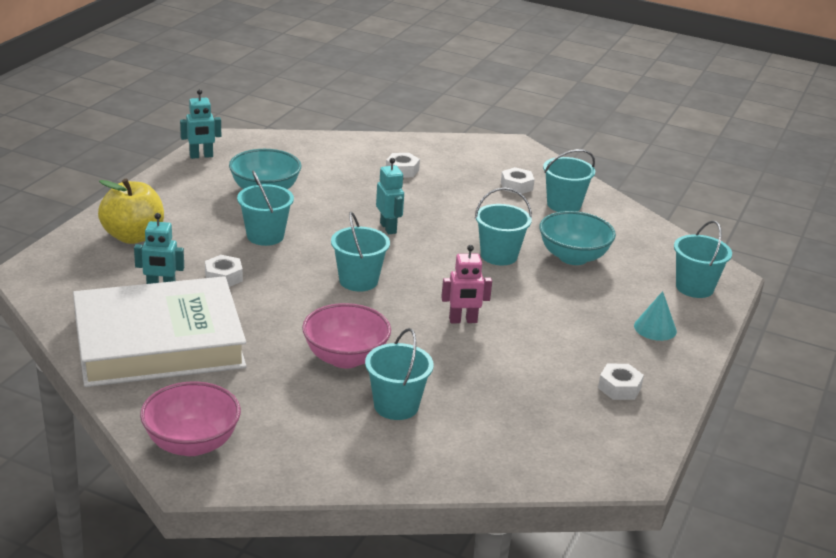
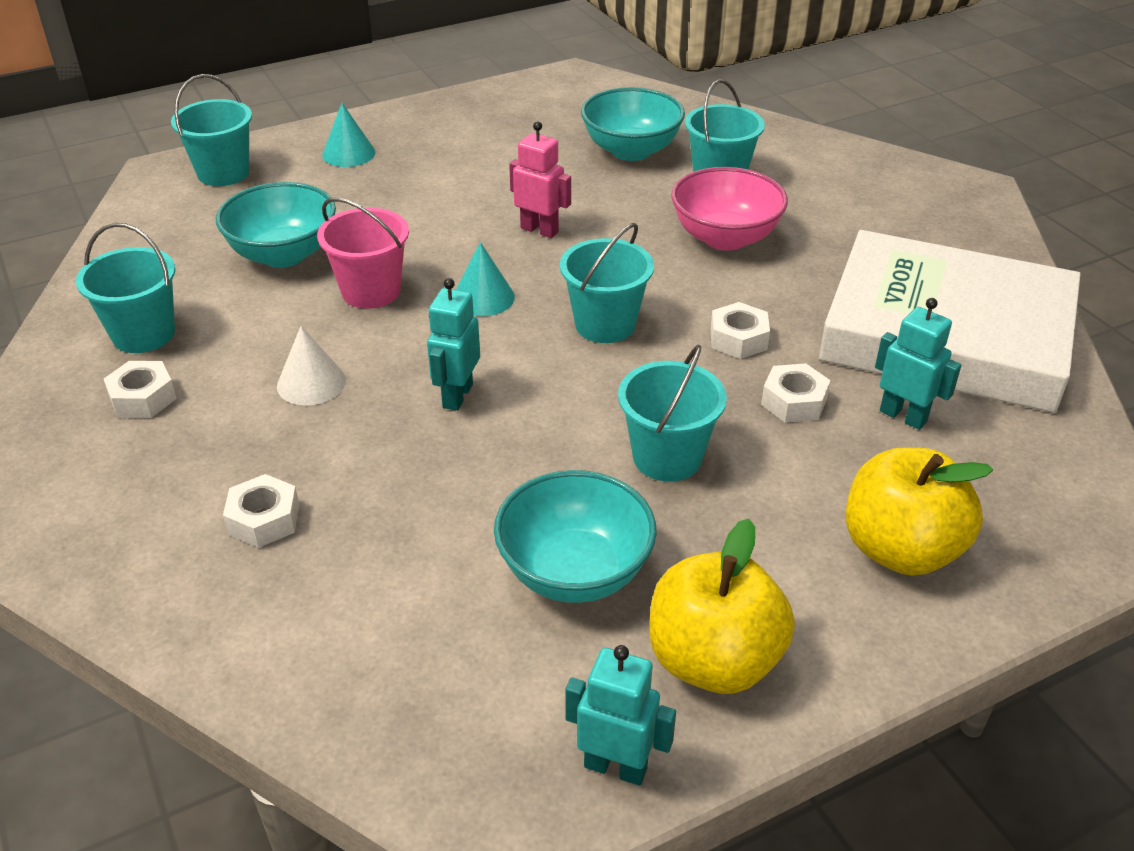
camera: 140 degrees left, 10 degrees up
(188, 185) = (713, 660): none -> yellow apple
(191, 443) = (962, 214): pink bowl -> none
(439, 272) = (483, 297): none -> turquoise cone
(459, 212) = (311, 383): none -> white cone
(485, 406) = (631, 150): none -> turquoise bowl
(499, 255) = (371, 291): turquoise bucket -> pink bucket
(619, 388) = (480, 123): white nut -> white nut (738, 339)

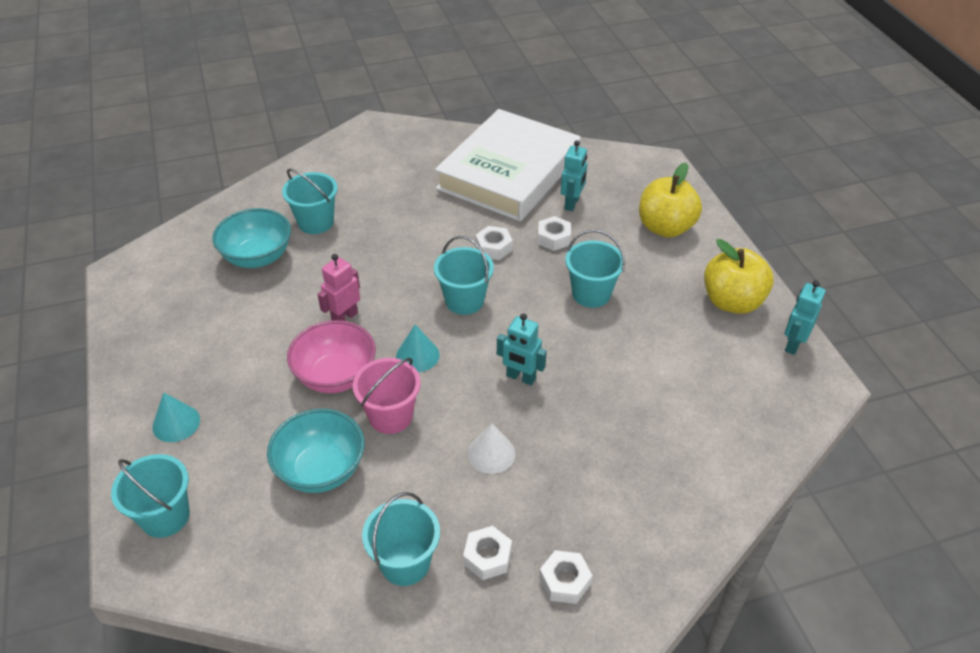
camera: 80 degrees left, 5 degrees up
(264, 520) = (623, 479): white nut -> white nut (565, 581)
(574, 572) = (674, 342): turquoise bowl -> none
(725, 238) = (387, 233): pink bowl -> pink bowl (336, 376)
(903, 416) = (572, 203): turquoise robot -> turquoise robot turned 150 degrees clockwise

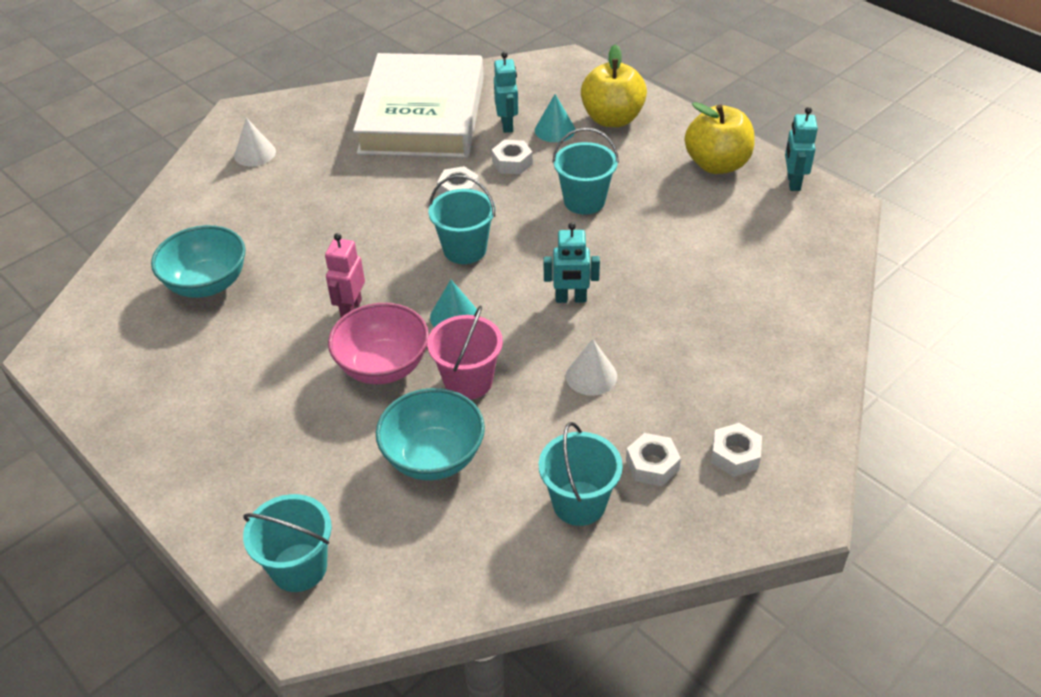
camera: 25 degrees left, 0 degrees up
(176, 423) = (240, 476): turquoise cone -> turquoise cone (555, 130)
(315, 222) = (248, 228): turquoise bucket -> none
(361, 162) = (255, 153): none -> white cone

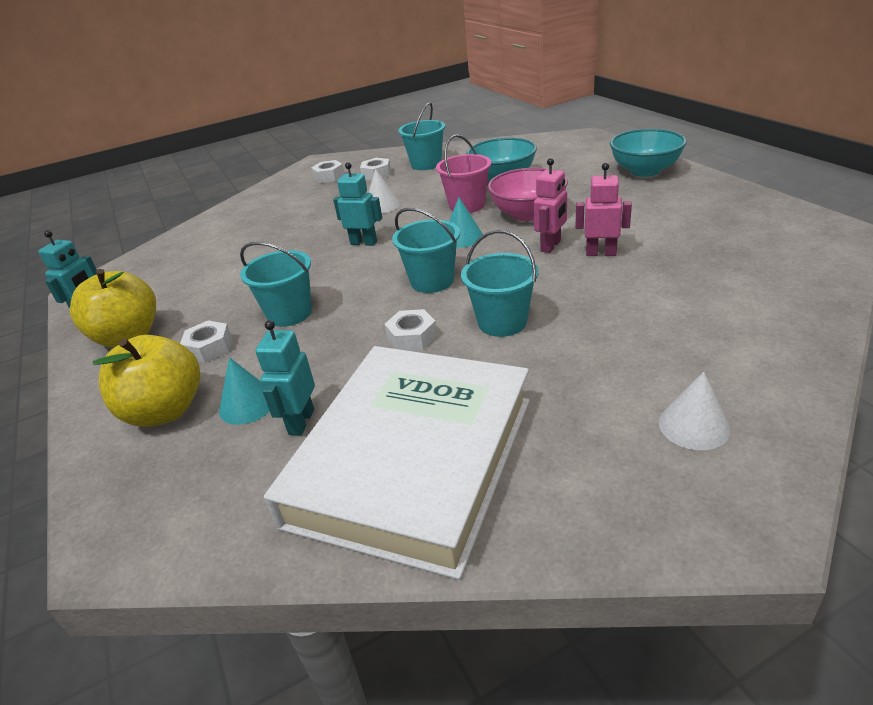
camera: 160 degrees left, 10 degrees down
(207, 284) = (701, 271): turquoise bowl -> turquoise bowl (644, 171)
(298, 301) = (601, 253): none -> pink robot
(299, 567) = (588, 148): turquoise bucket -> turquoise bucket (502, 322)
(512, 163) = (331, 364): white nut -> white nut (209, 348)

